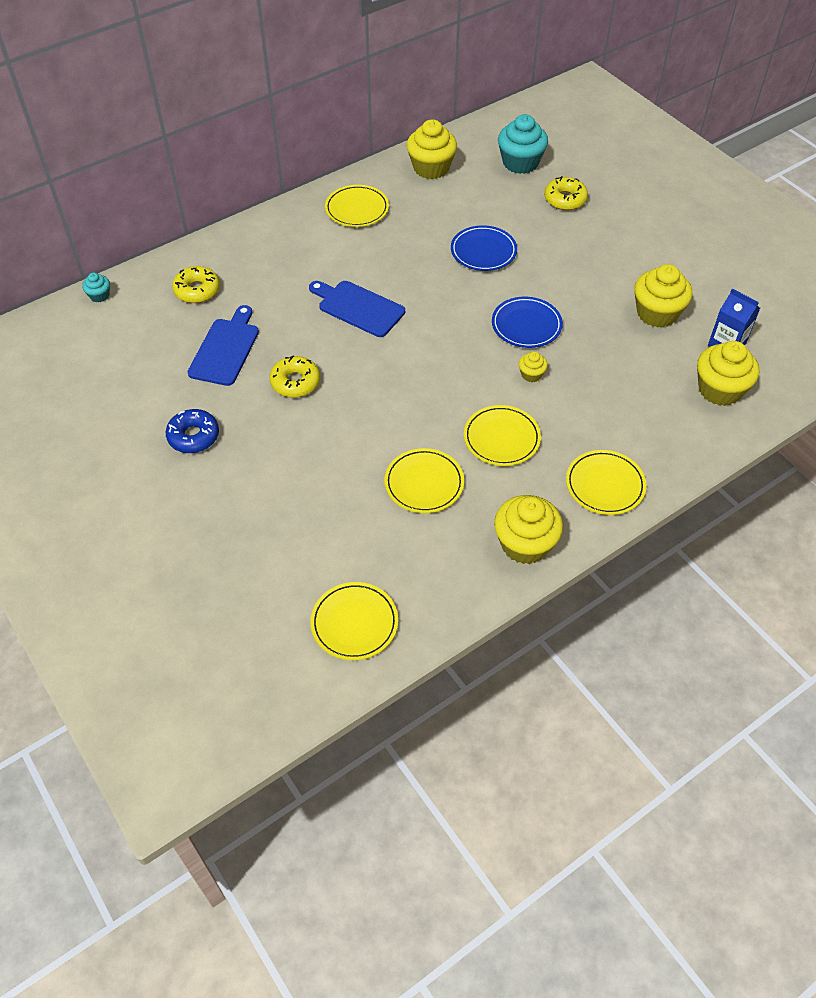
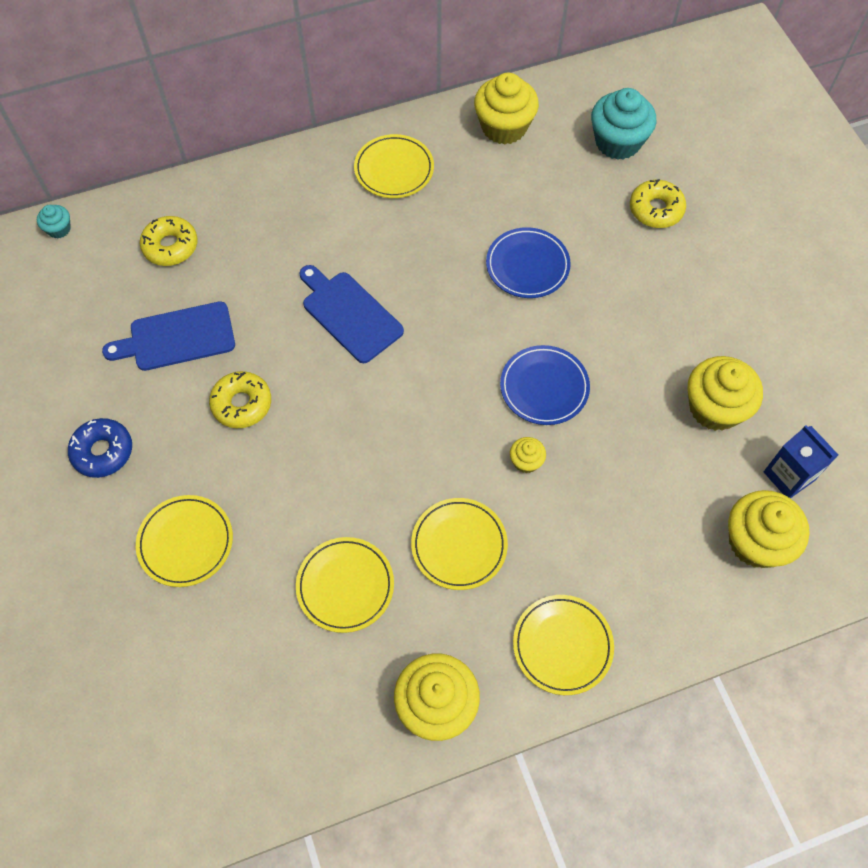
camera: 15 degrees right, 10 degrees up
(226, 349) = (177, 337): blue cutting board -> blue cutting board turned 135 degrees counterclockwise
(354, 623) = (202, 759): yellow plate -> yellow plate (186, 542)

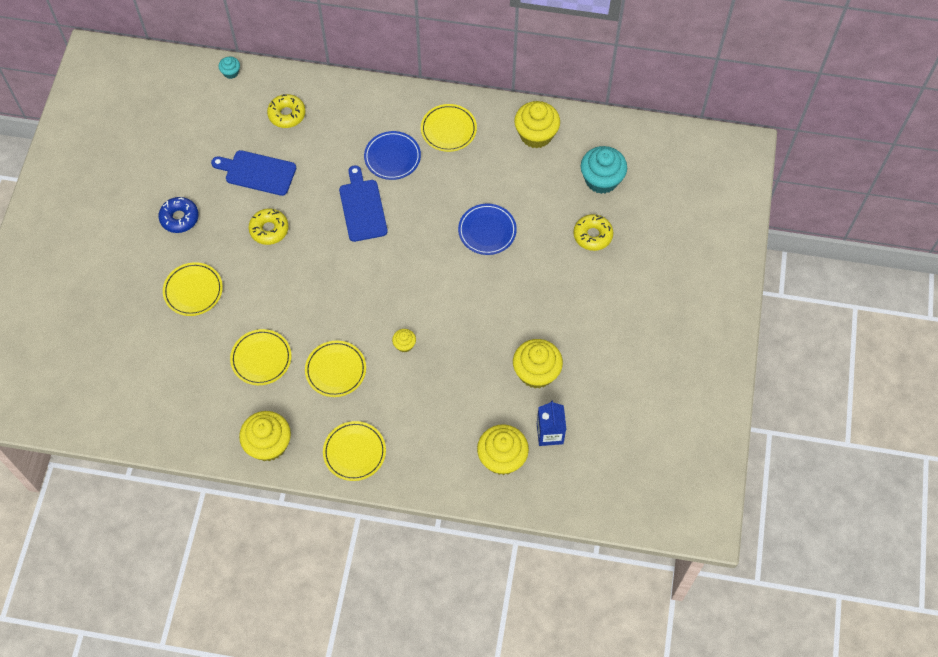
camera: 30 degrees right, 0 degrees up
(544, 387) = (445, 308): blue plate -> blue plate (392, 157)

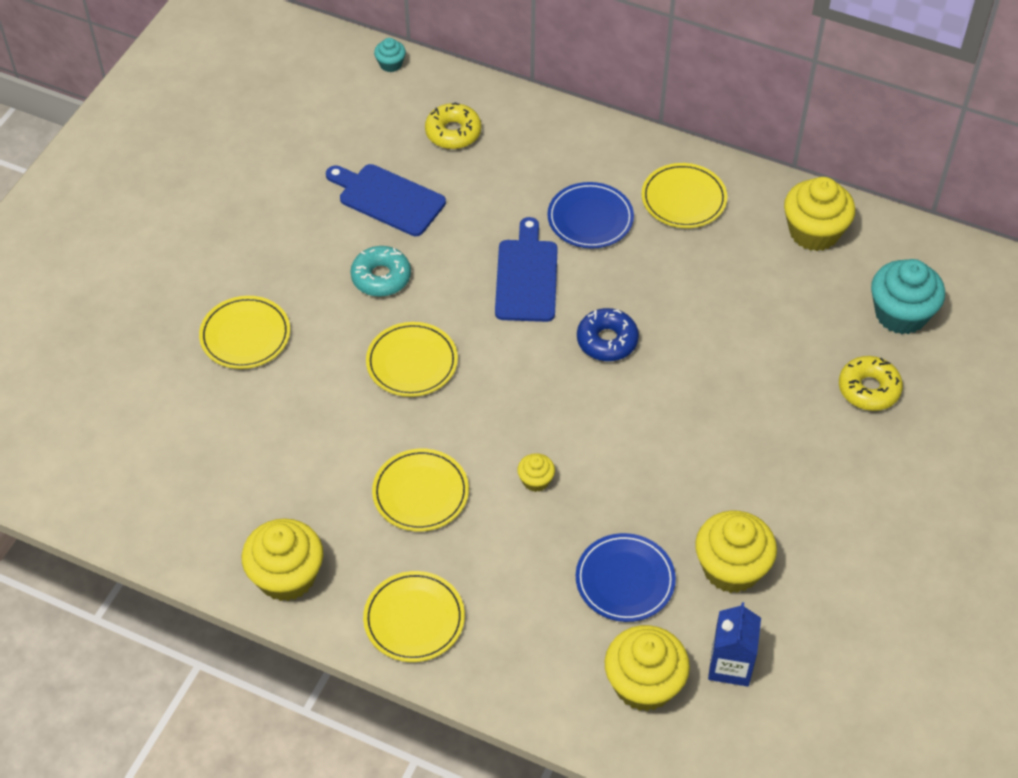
camera: 15 degrees right, 10 degrees down
(179, 218) = (258, 235): blue donut -> blue donut (607, 341)
(261, 358) = (314, 451): yellow plate -> yellow plate (412, 362)
(269, 229) = (381, 277): yellow donut -> turquoise donut
(487, 231) = (706, 348): blue plate -> blue plate (625, 580)

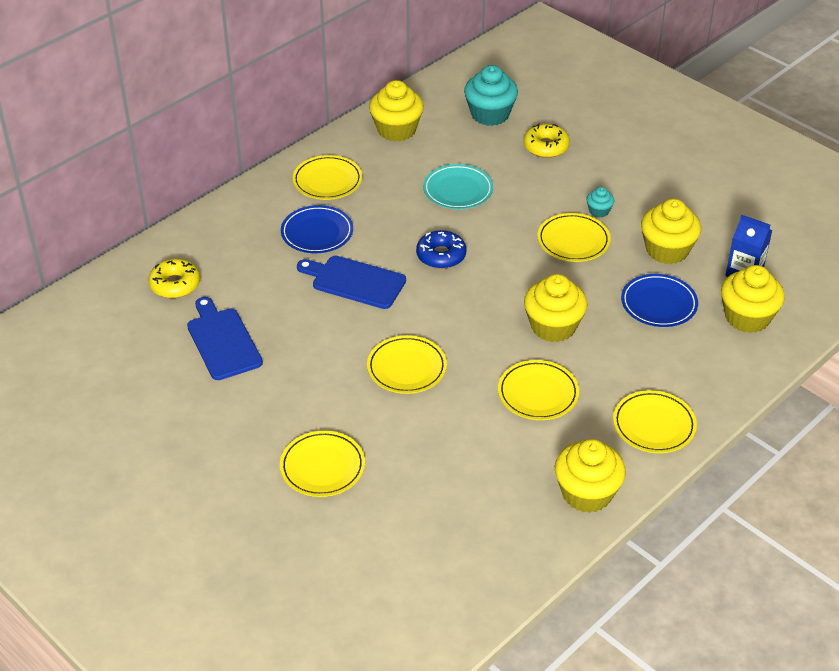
camera: 70 degrees left, 10 degrees down
(381, 277) = (307, 365): turquoise donut -> none
(388, 198) = (222, 341): blue cutting board -> blue cutting board turned 105 degrees clockwise
(390, 64) = (68, 303): turquoise cupcake -> turquoise cupcake (599, 211)
(535, 480) = (553, 326): yellow cupcake -> yellow cupcake, size x2.07
(699, 463) = (573, 241): none -> yellow plate
(733, 323) = (458, 190): none -> turquoise plate

